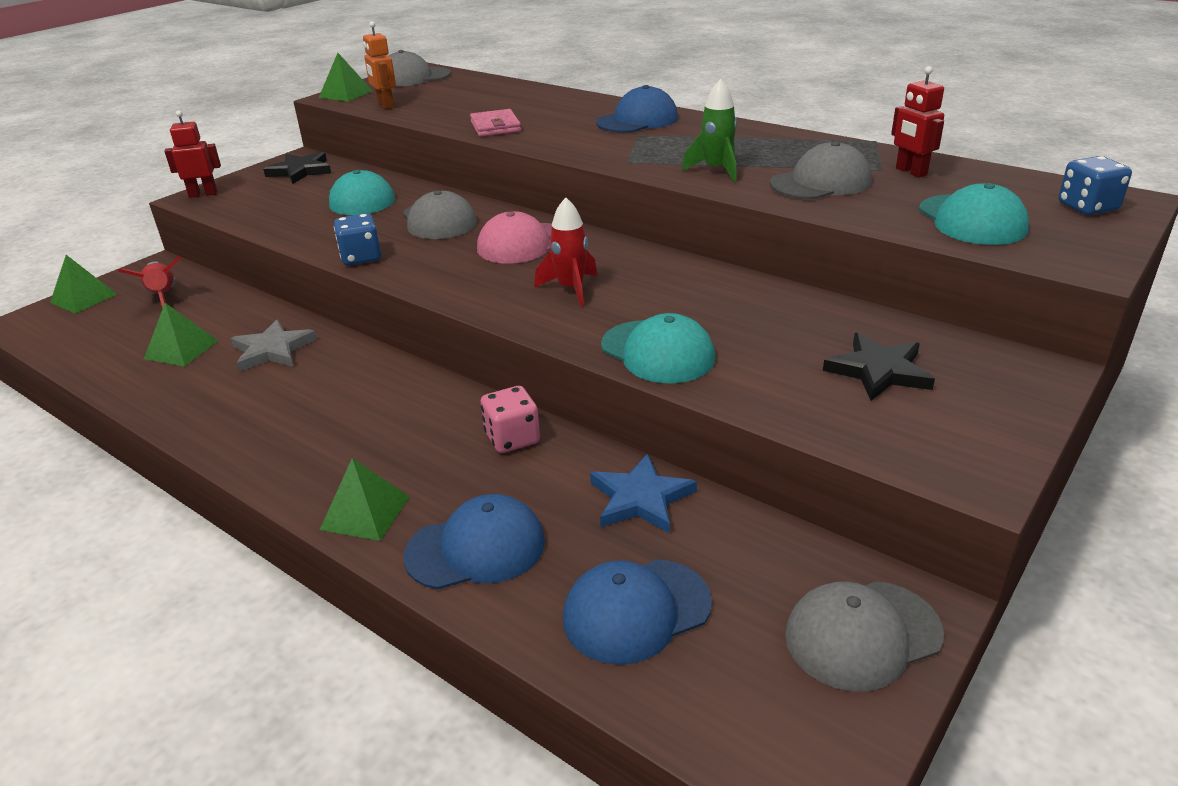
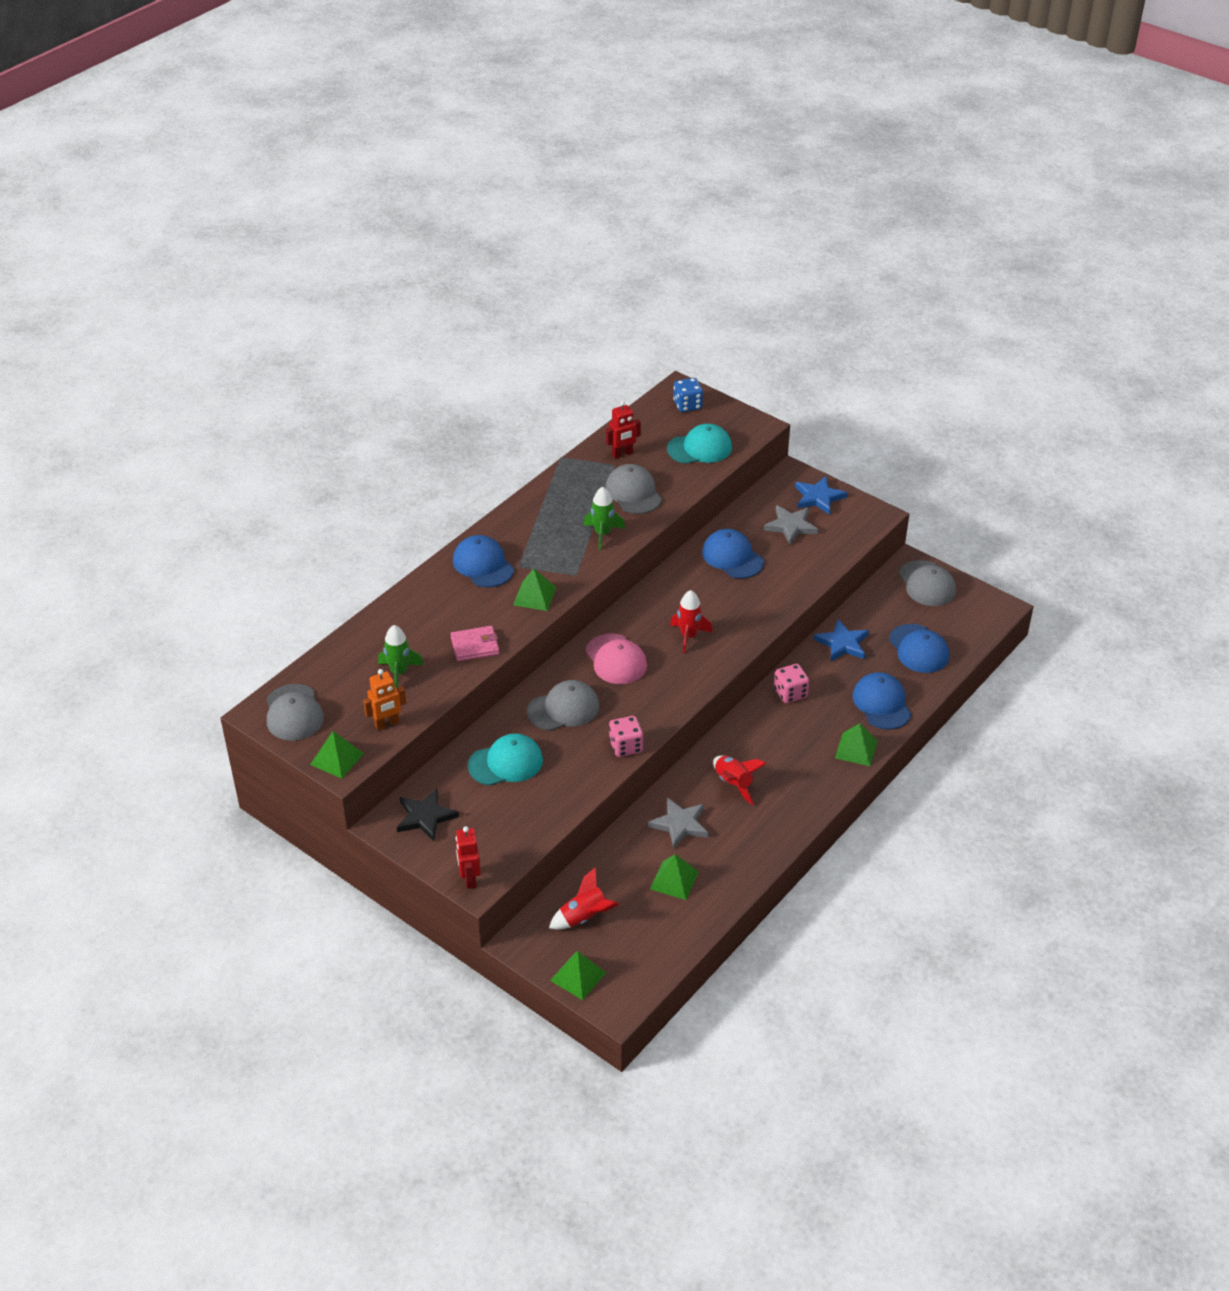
camera: 90 degrees left, 10 degrees up
(330, 389) = (733, 784): none -> red rocket
(361, 257) = (626, 746): blue dice -> pink dice
(459, 103) = (399, 673): none -> green rocket
(583, 145) = (534, 596): none -> green pyramid
(657, 352) = (768, 602): turquoise cap -> none
(766, 317) = (732, 557): none -> blue cap
(878, 371) = (791, 526): black star -> grey star
(989, 401) = (818, 497): none -> blue star

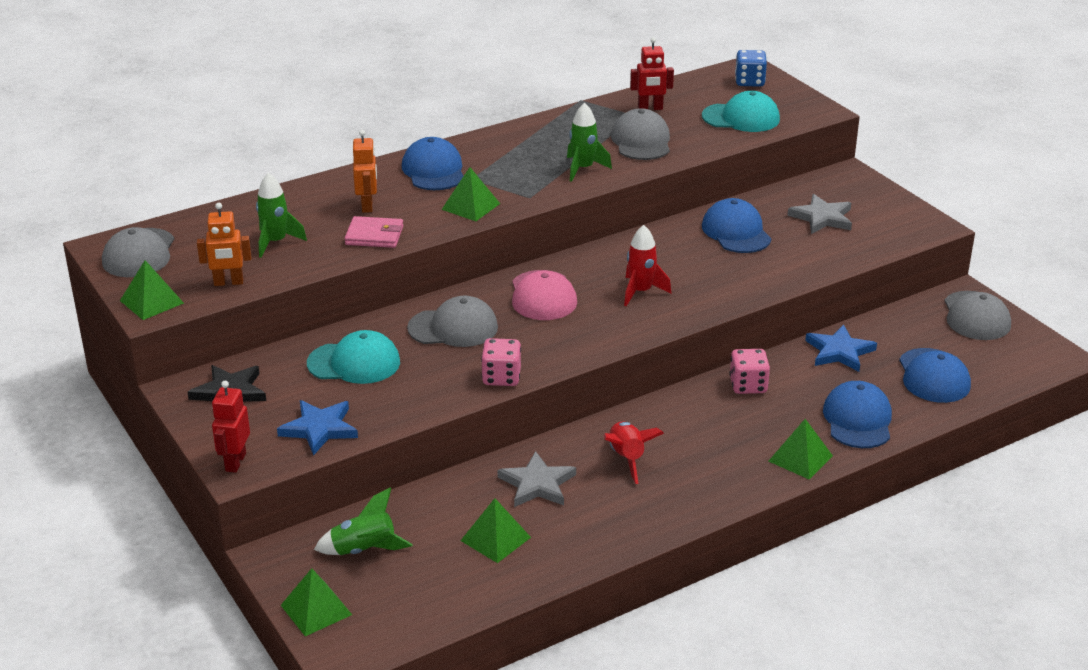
camera: 20 degrees right, 10 degrees down
(451, 616) = (367, 206): none -> orange robot
(584, 917) = (364, 550): red rocket -> green rocket
(818, 497) = (870, 199): blue star -> blue star (319, 429)

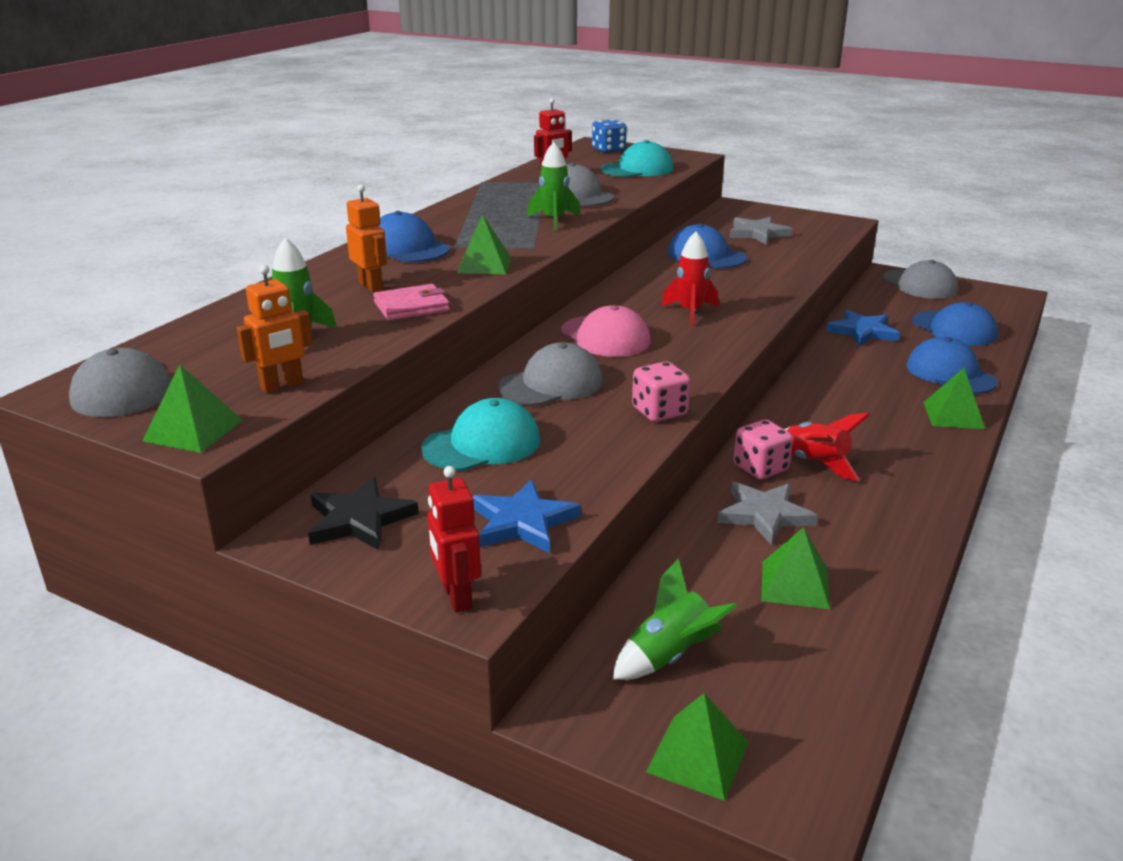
camera: 30 degrees left, 5 degrees down
(748, 385) = (830, 374): pink dice -> pink dice (760, 468)

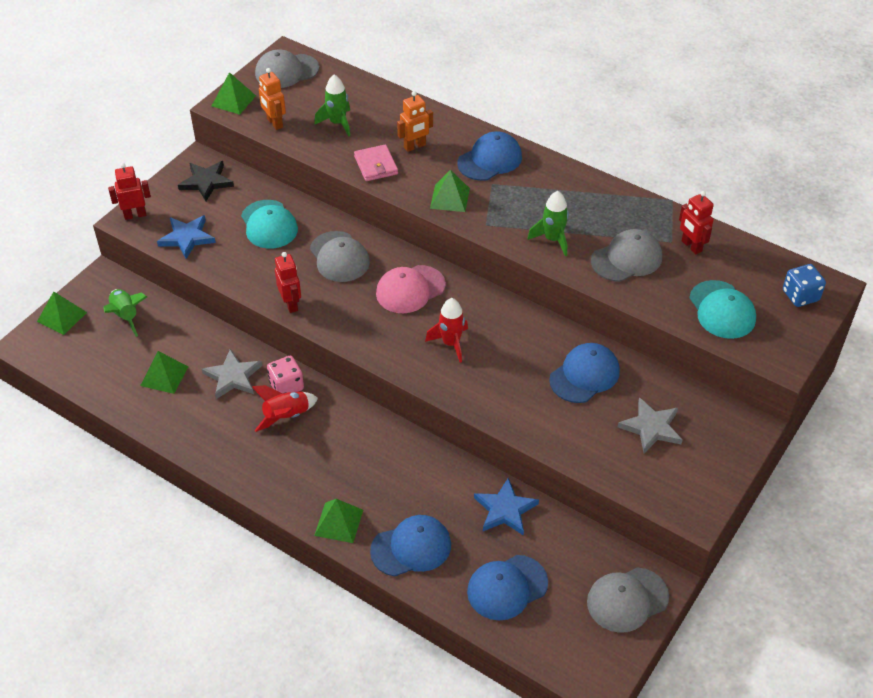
camera: 95 degrees right, 20 degrees up
(659, 412) = (291, 304): pink dice -> red robot

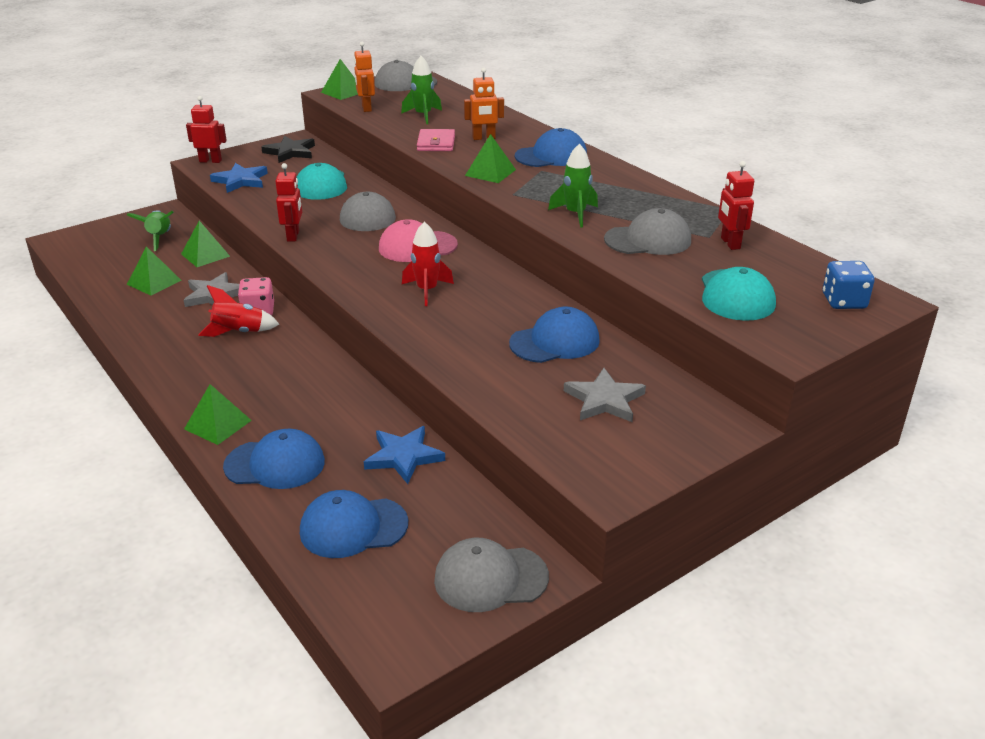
camera: 20 degrees right, 15 degrees down
(62, 316) = (106, 228): green pyramid -> green pyramid (205, 255)

